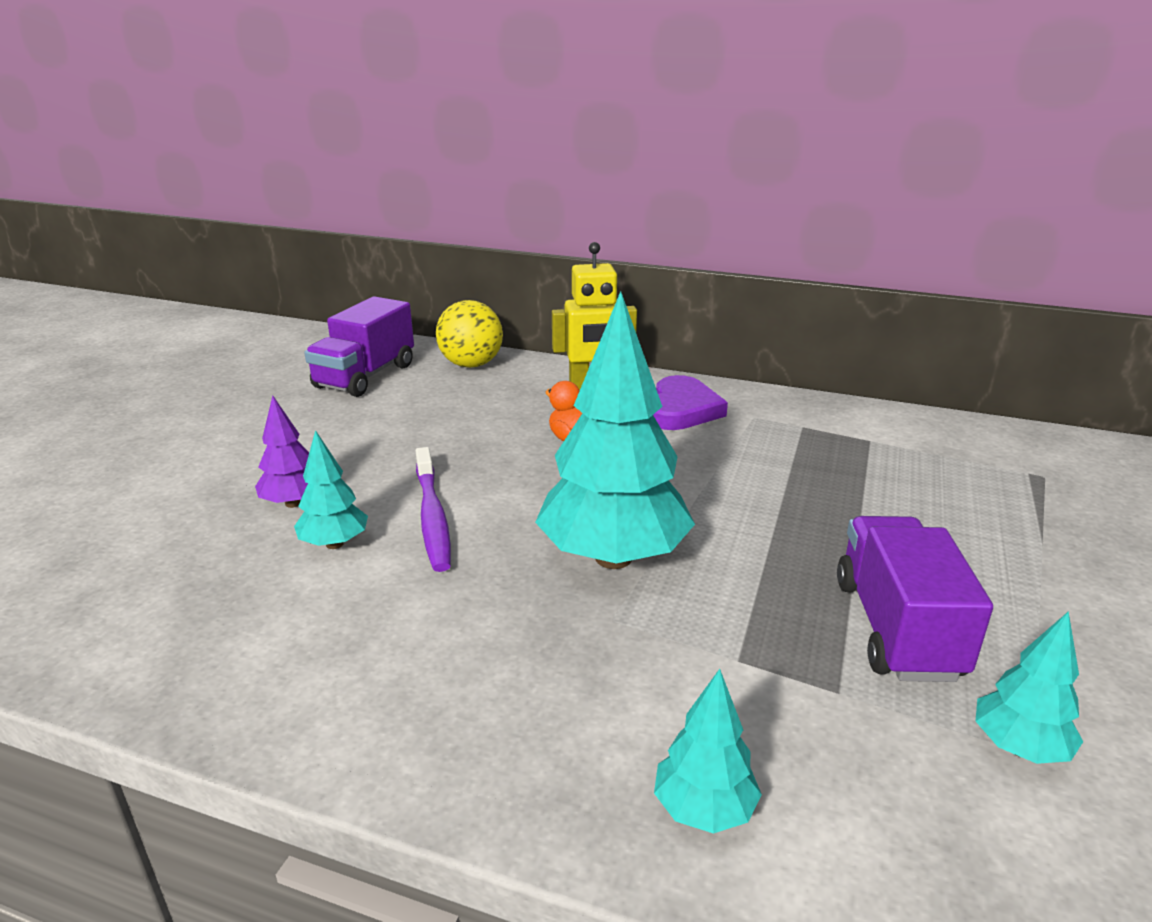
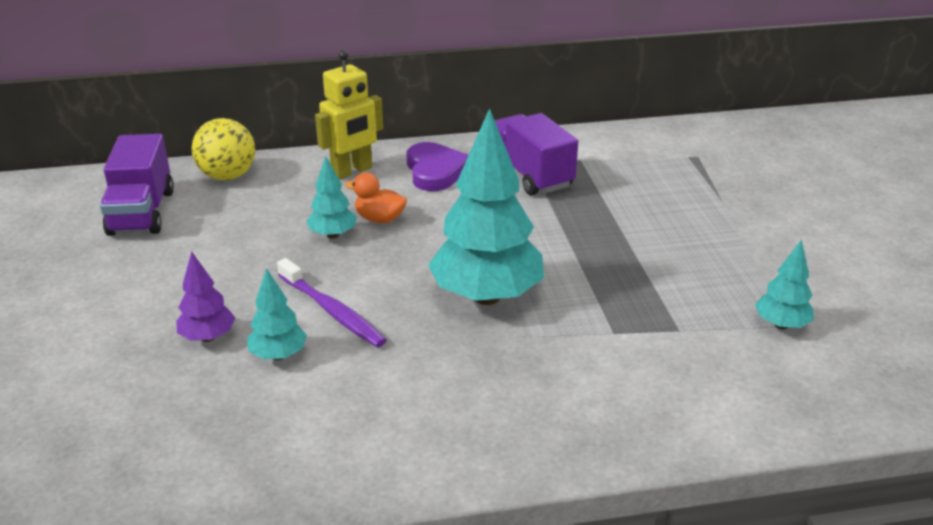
camera: 30 degrees left, 5 degrees up
(704, 809) = (659, 417): turquoise tree -> turquoise tree (333, 235)
(896, 628) = (682, 282): purple truck -> purple truck (530, 174)

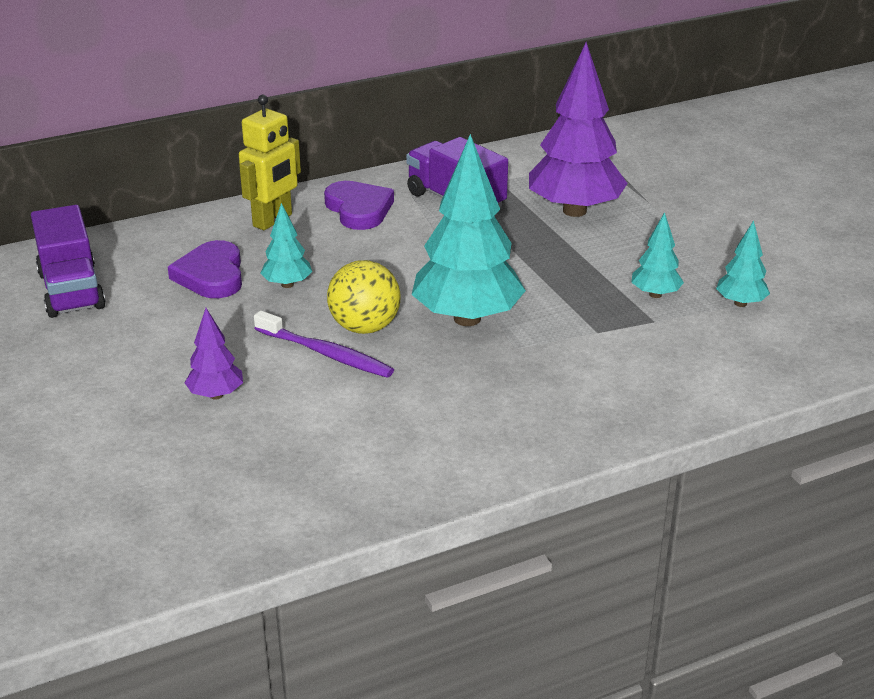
camera: 15 degrees left, 0 degrees up
(228, 176) = (142, 242): yellow ball -> yellow ball (365, 327)
(270, 216) = (211, 275): none -> purple heart
(279, 355) = (295, 399): turquoise tree -> turquoise tree (655, 294)
(379, 219) = (326, 263): orange duck -> none
(642, 200) = (574, 211): none -> purple tree

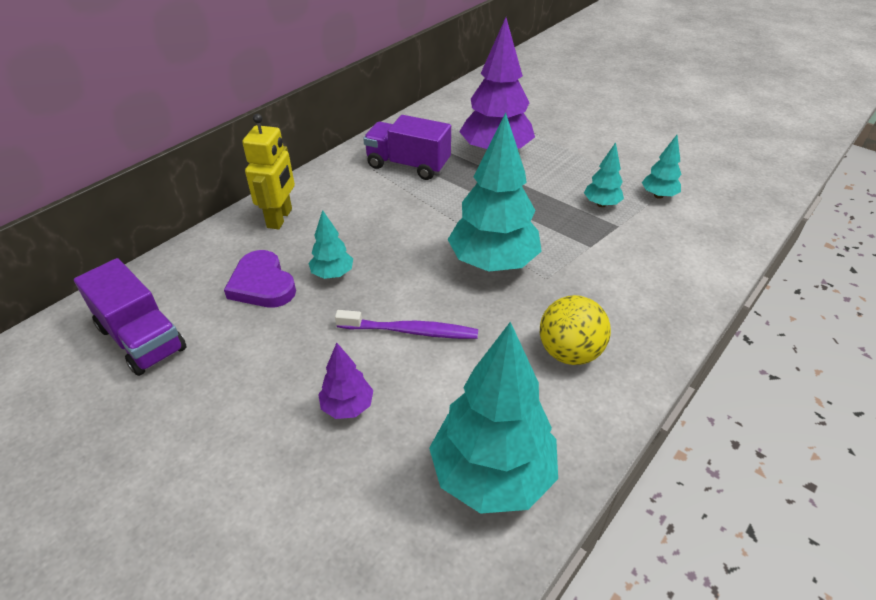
camera: 25 degrees left, 10 degrees up
(306, 484) = (491, 475): none -> turquoise tree
(359, 209) = (341, 191): purple heart -> none
(365, 327) = (423, 295): yellow ball -> yellow ball (569, 352)

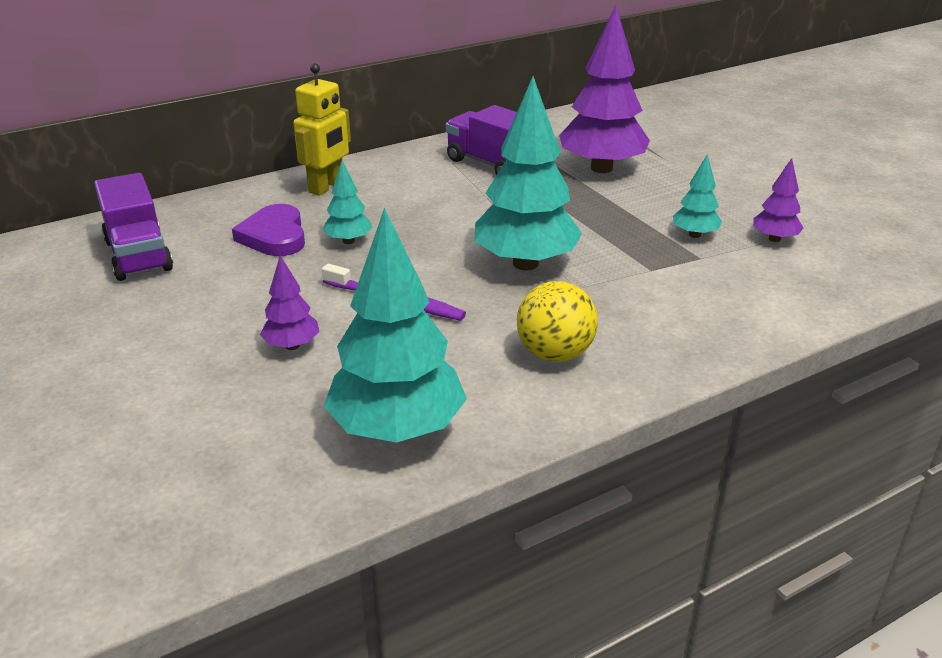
camera: 20 degrees right, 10 degrees down
(658, 195) = (774, 239): turquoise tree -> purple tree

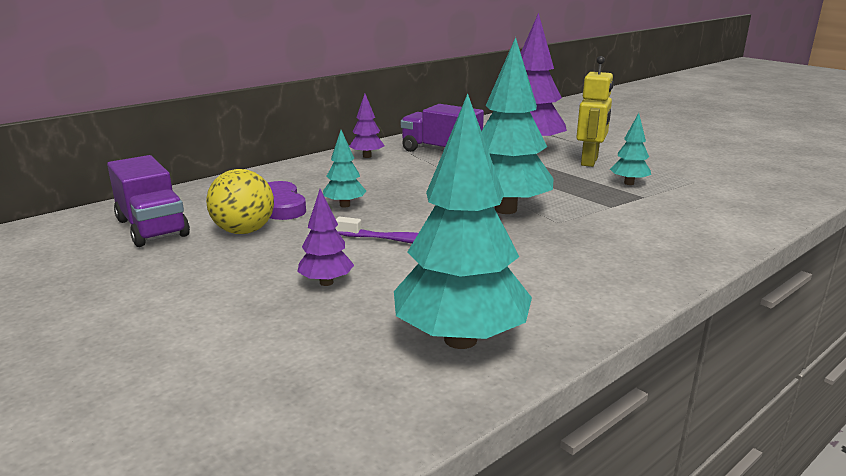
camera: 10 degrees left, 10 degrees down
(327, 187) = (309, 172): yellow robot -> yellow robot (590, 161)
(555, 354) = (570, 268): yellow ball -> yellow ball (244, 231)
(774, 239) = (691, 182): purple tree -> purple tree (367, 156)

